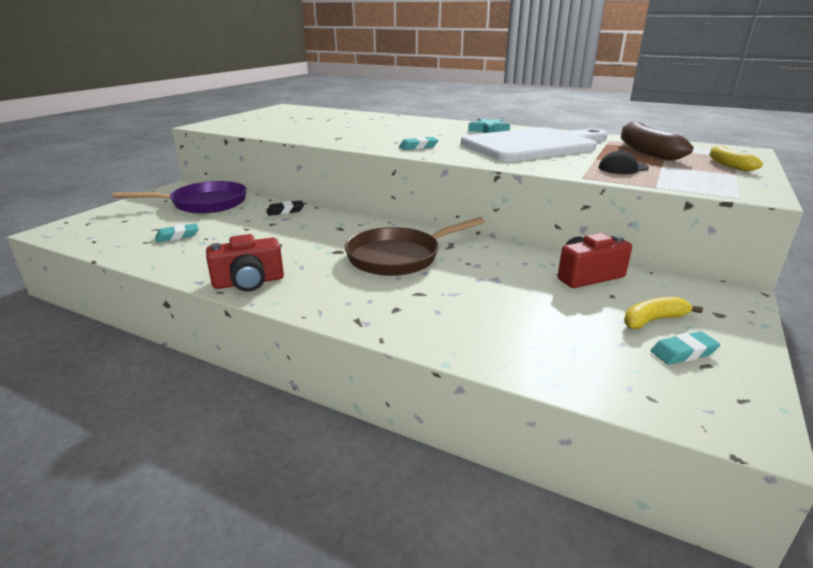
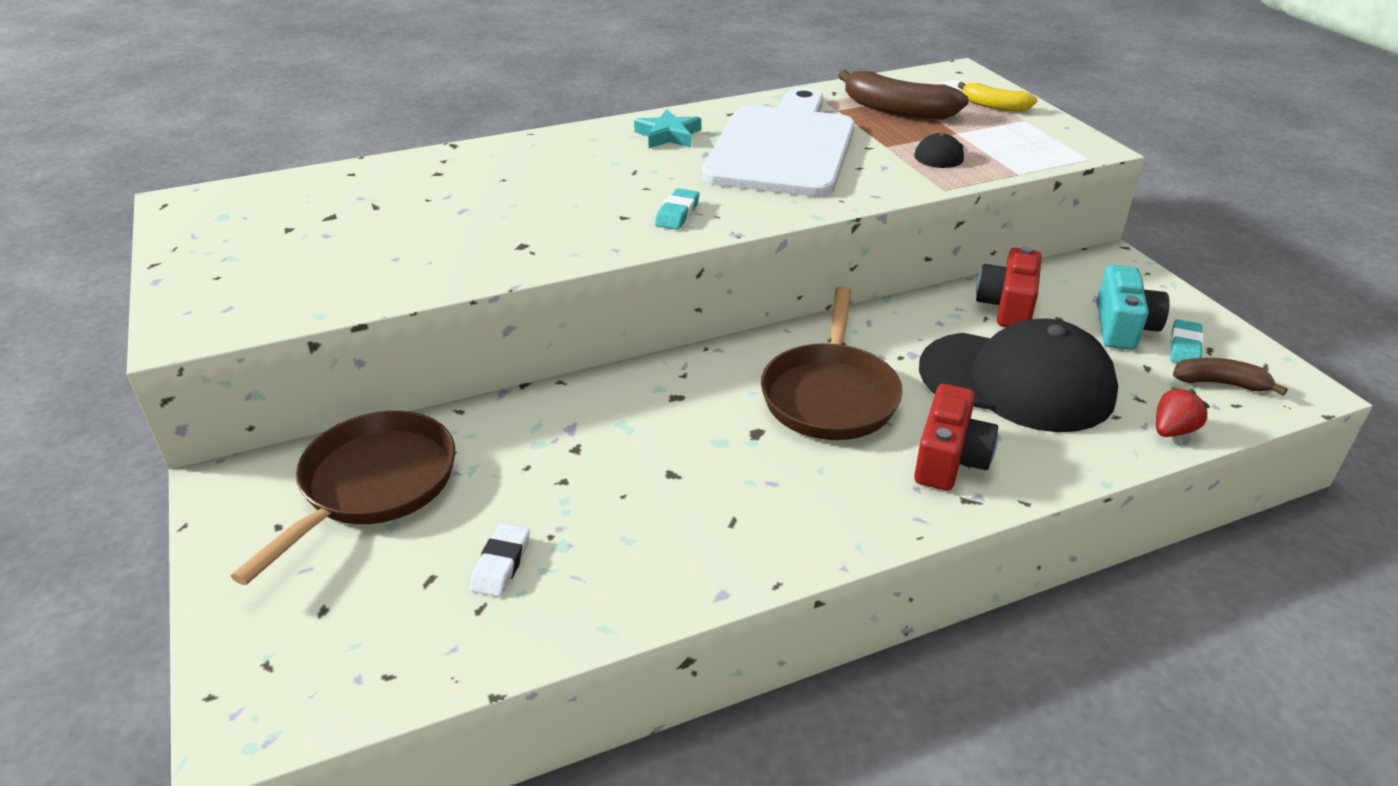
camera: 50 degrees left, 10 degrees up
(177, 236) = (501, 564): turquoise eraser -> white eraser
(204, 204) = (373, 486): purple pan -> brown pan
(248, 282) = (774, 547): red camera -> red camera (949, 459)
(285, 211) = (538, 416): black eraser -> none
(508, 301) = (1017, 381): none -> black cap
(558, 375) = (1172, 430): none -> red strawberry
(653, 320) = (1123, 327): yellow banana -> turquoise camera
(667, 382) = (1220, 383): none -> brown banana

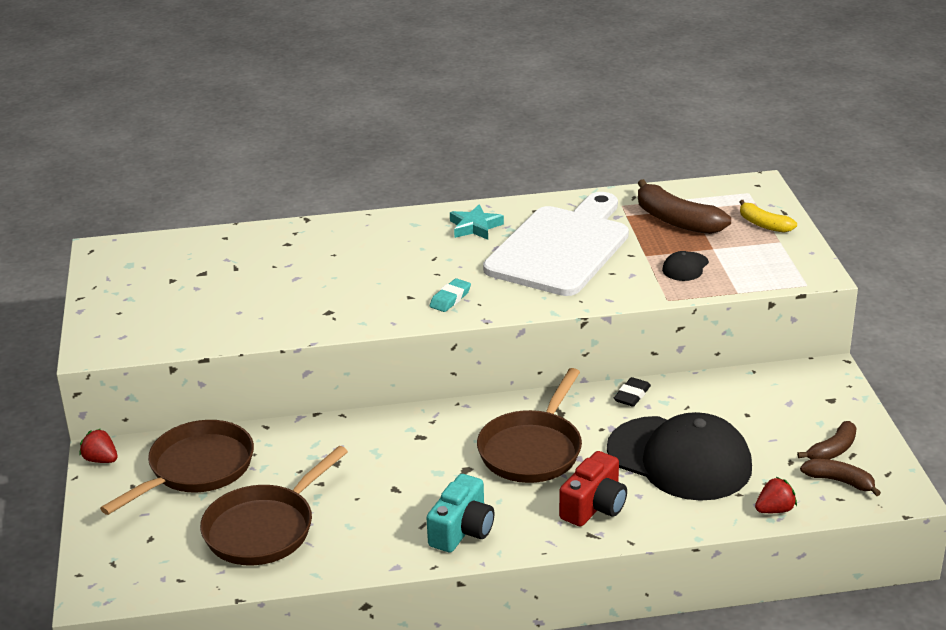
camera: 15 degrees right, 5 degrees down
(221, 493) = (101, 460): none -> red strawberry
(501, 564) = (264, 529): white eraser -> brown pan
(914, 312) = (632, 395): none -> black eraser
(1007, 306) = (711, 399): red camera -> none
(1123, 327) = (794, 428): turquoise camera -> turquoise camera (462, 530)
(1184, 347) = (832, 450): turquoise eraser -> brown banana

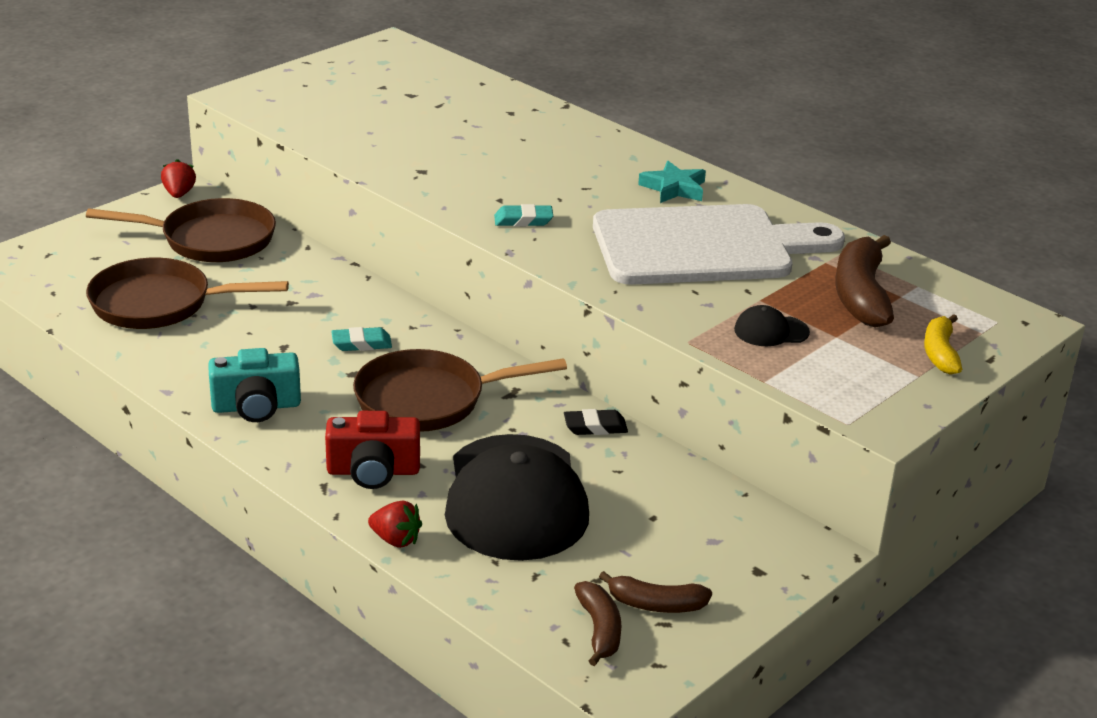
camera: 50 degrees right, 0 degrees up
(430, 452) = (361, 344): none -> turquoise eraser
(774, 510) = (492, 597): red strawberry -> red strawberry (395, 540)

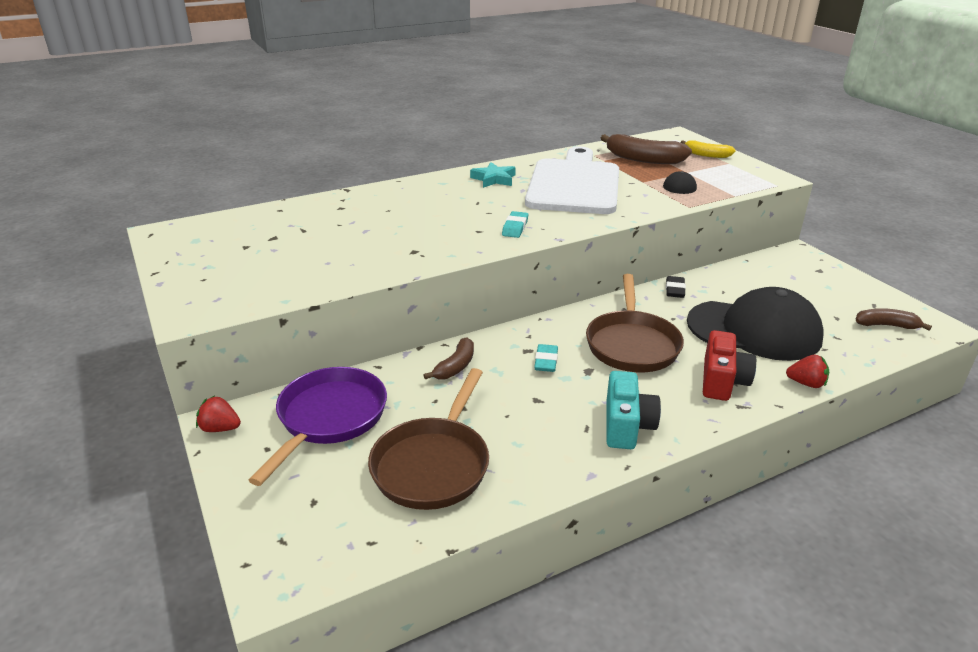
camera: 70 degrees left, 0 degrees up
(211, 240) = (329, 418): brown pan -> purple pan
(395, 540) = (806, 383): red strawberry -> red strawberry turned 60 degrees clockwise
(655, 604) = (857, 304): brown banana -> brown banana (455, 366)

